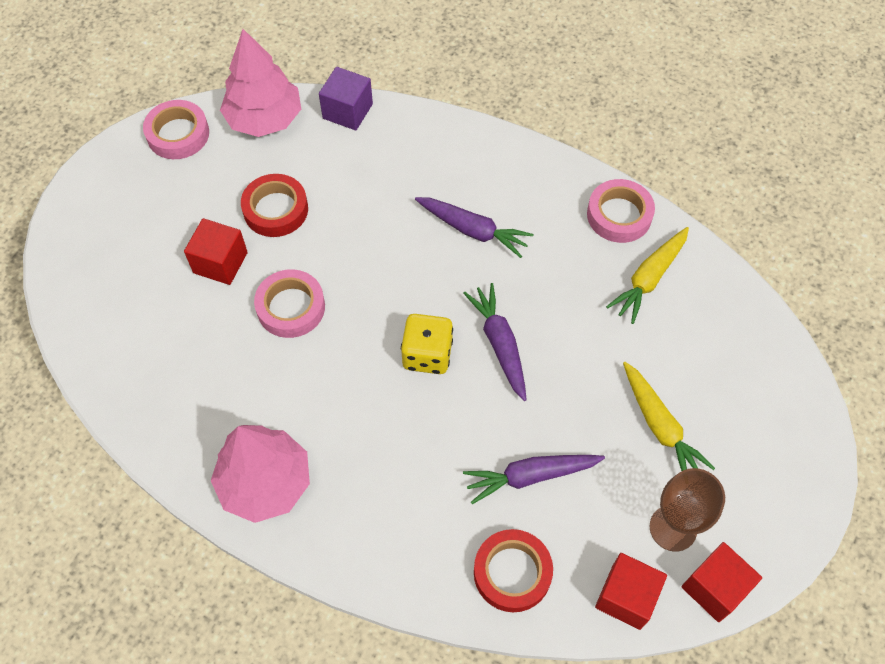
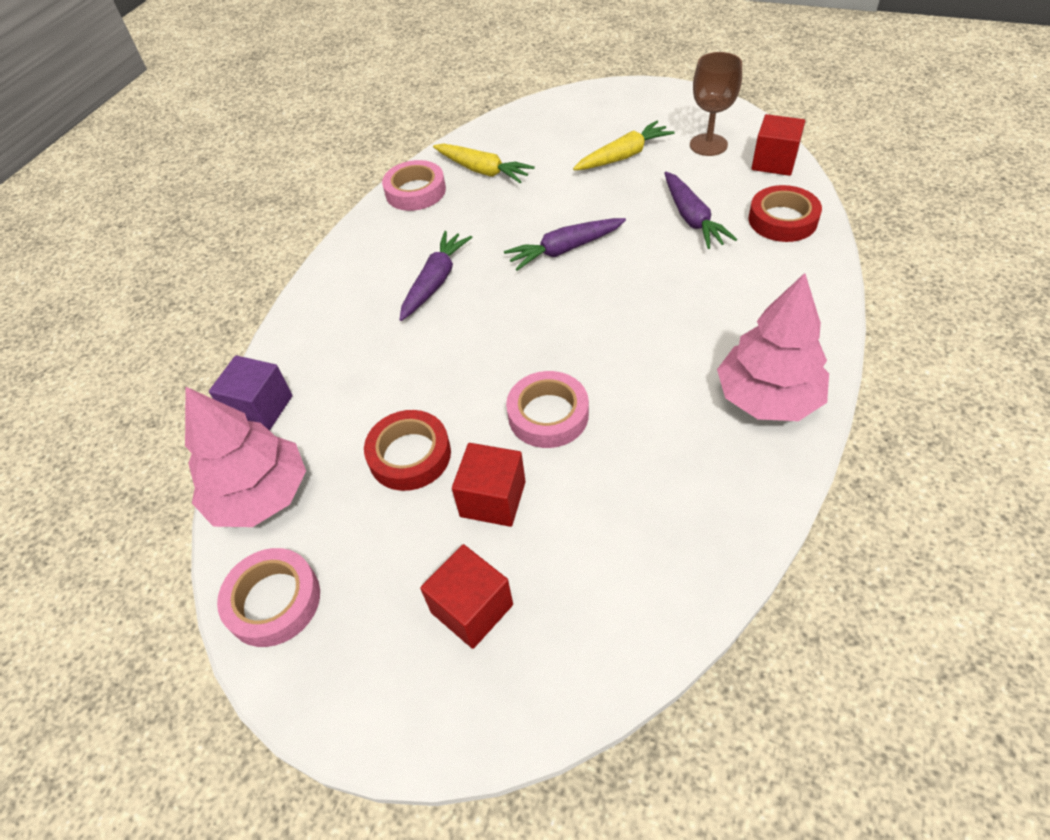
camera: 90 degrees left, 10 degrees down
(427, 354) = (586, 296): yellow dice -> none
(714, 588) = (747, 124): red cube -> red cube (472, 608)

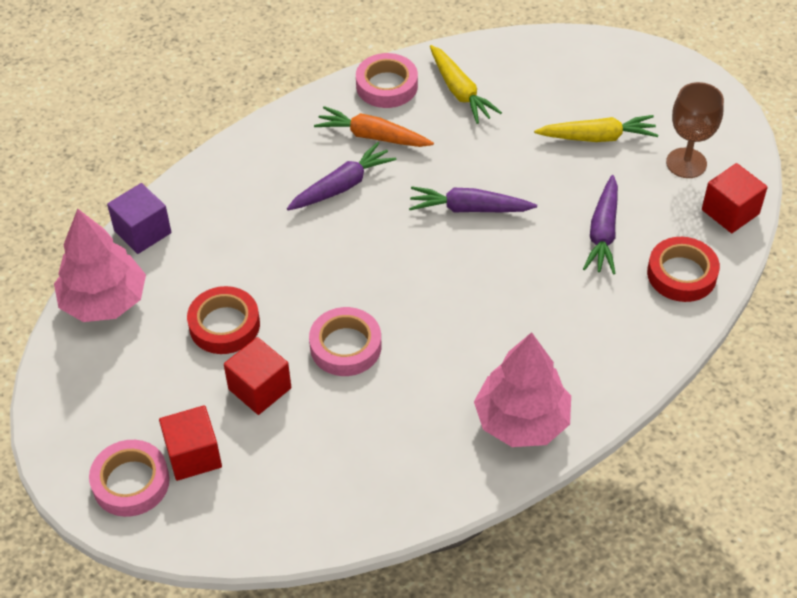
camera: 25 degrees right, 0 degrees up
(273, 601) = (71, 381): pink tape -> pink tape (131, 482)
(433, 232) = (372, 136): none -> orange carrot

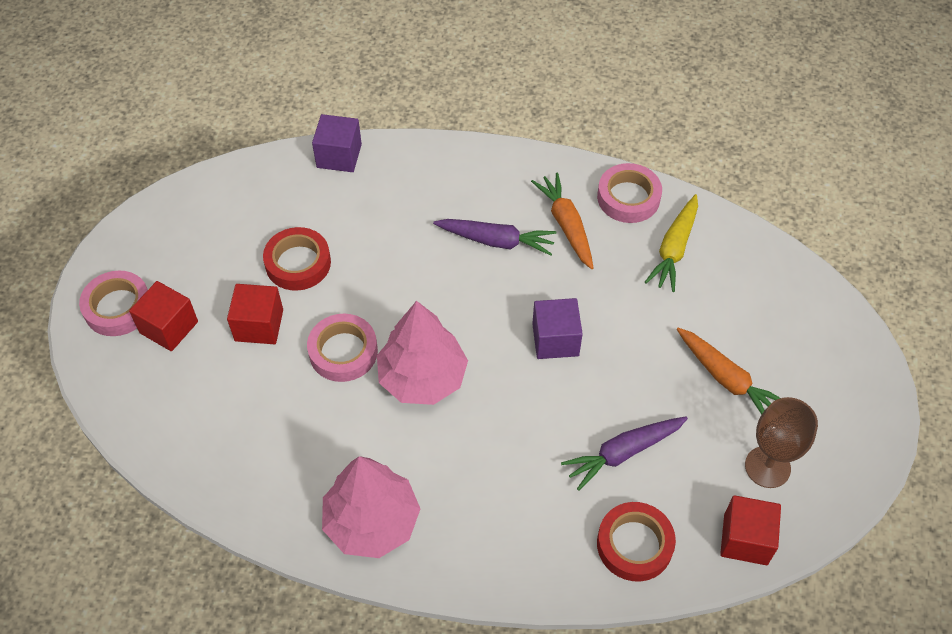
camera: 50 degrees right, 5 degrees up
(104, 301) = (259, 180): pink tree -> pink tree (422, 377)
(469, 209) = (555, 340): purple carrot -> purple cube
(597, 137) = (727, 379): yellow carrot -> orange carrot

